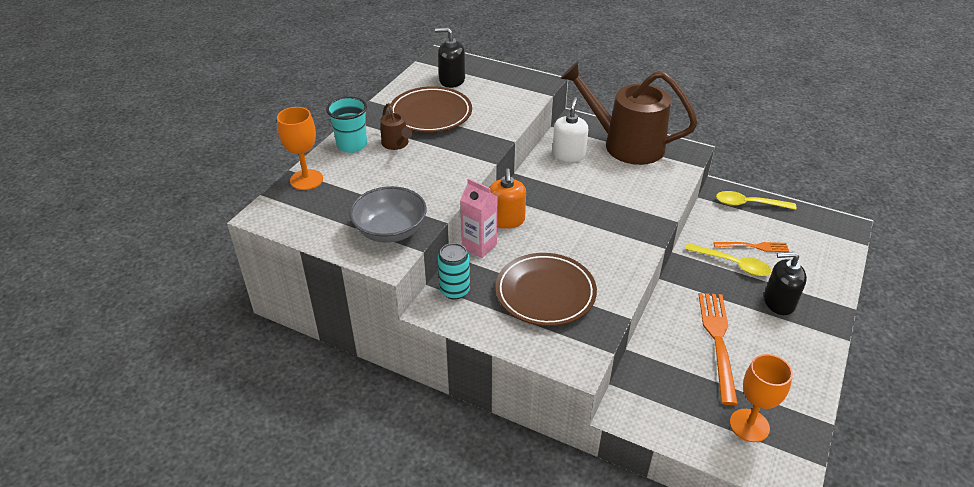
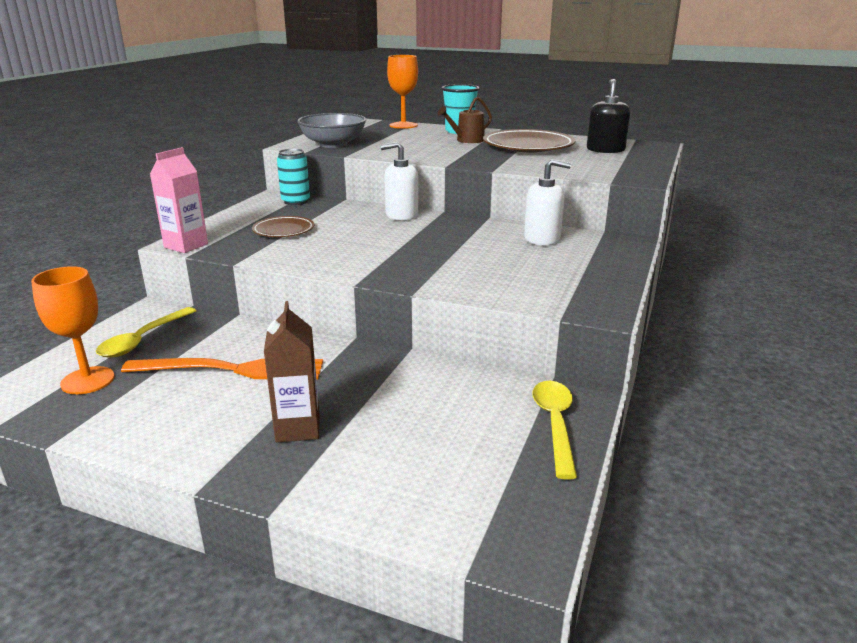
camera: 85 degrees right, 15 degrees down
(479, 246) = (358, 207): pink carton -> pink carton (186, 245)
(506, 220) = (401, 215): orange soap dispenser -> white soap dispenser
(545, 293) = (283, 230): brown plate -> brown plate, size x0.57
(626, 145) = (589, 269): brown watering can -> none
(732, 264) = (387, 394): yellow spoon -> yellow spoon (143, 340)
(754, 246) = (433, 418): orange fork -> none
(779, 302) = (298, 428): black soap dispenser -> brown carton

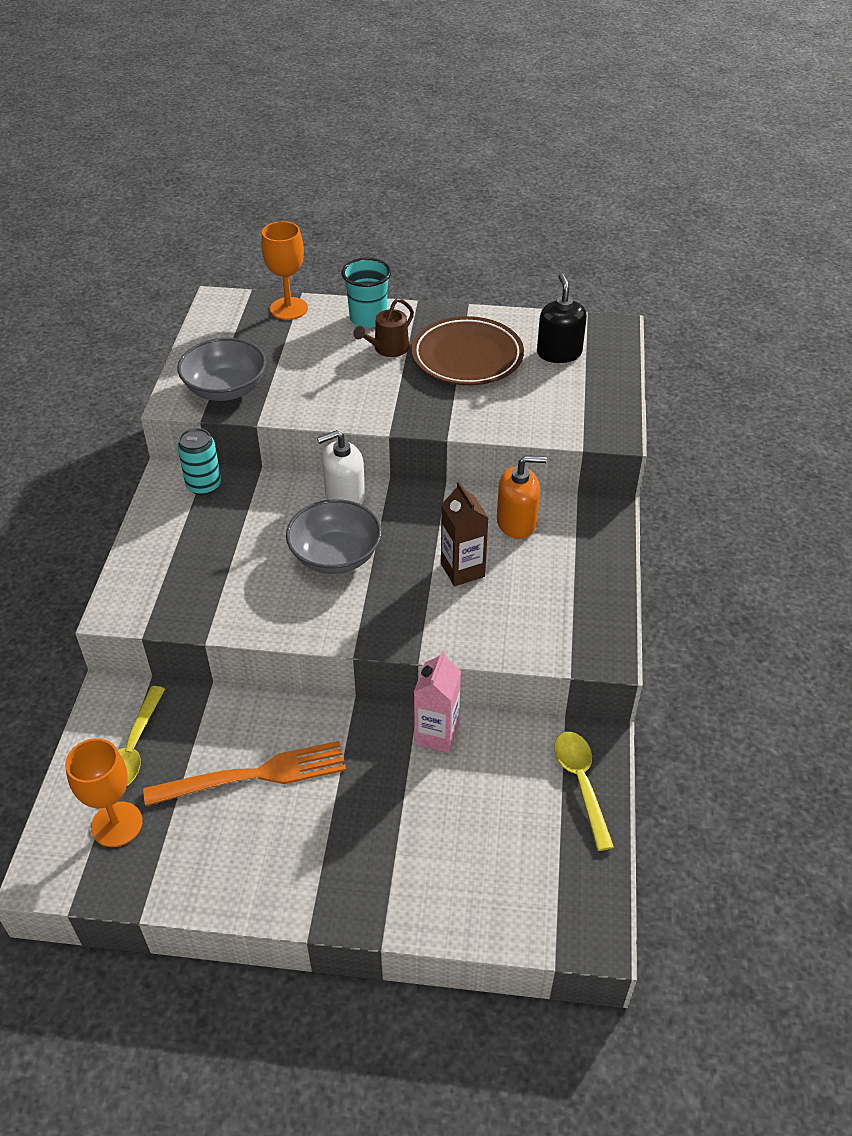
camera: 15 degrees left, 20 degrees up
(186, 245) = (128, 614): pink carton -> pink carton (436, 734)
(283, 230) = (224, 559): brown plate -> none
(298, 428) = (358, 842): brown carton -> brown carton (462, 570)
(375, 238) = (335, 556): none -> grey bowl
(542, 238) = (516, 522): white soap dispenser -> orange soap dispenser

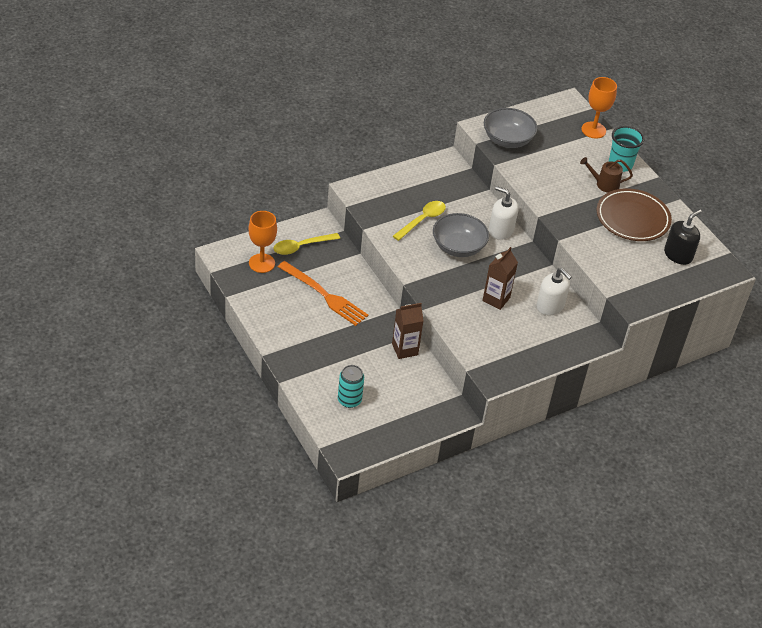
camera: 50 degrees right, 0 degrees up
(204, 485) = (455, 175): turquoise can -> turquoise can (349, 400)
(436, 734) = (405, 349): pink carton -> brown carton
(516, 522) = (550, 306): orange soap dispenser -> white soap dispenser
(581, 784) = (425, 417): yellow spoon -> yellow spoon (422, 220)

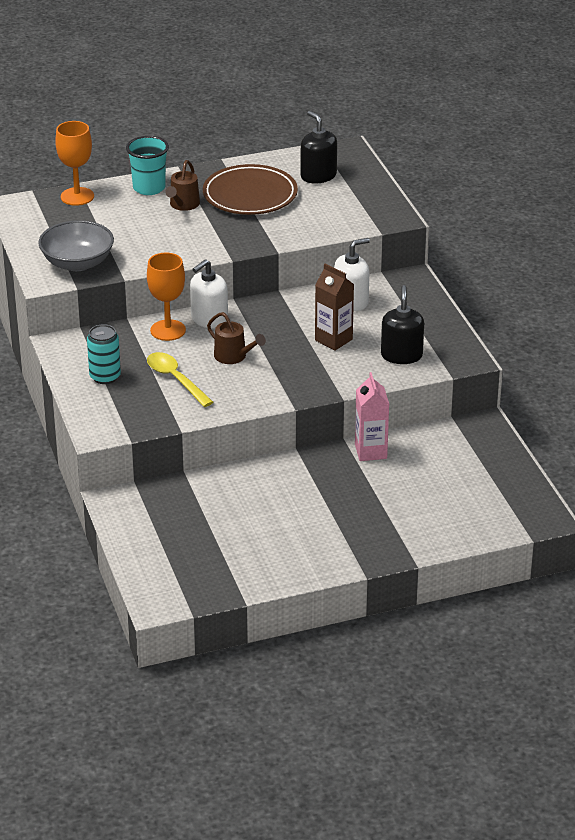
camera: 75 degrees left, 10 degrees down
(262, 263) = (185, 564): orange goblet -> orange goblet (168, 330)
(301, 247) = (159, 522): yellow spoon -> none
(325, 295) = (261, 509): orange fork -> none
(349, 400) = (454, 507): turquoise can -> turquoise can (105, 377)
(405, 349) = (370, 451): brown carton -> pink carton
(458, 247) = (233, 356): grey bowl -> brown watering can
(487, 339) = (401, 355): none -> black soap dispenser

